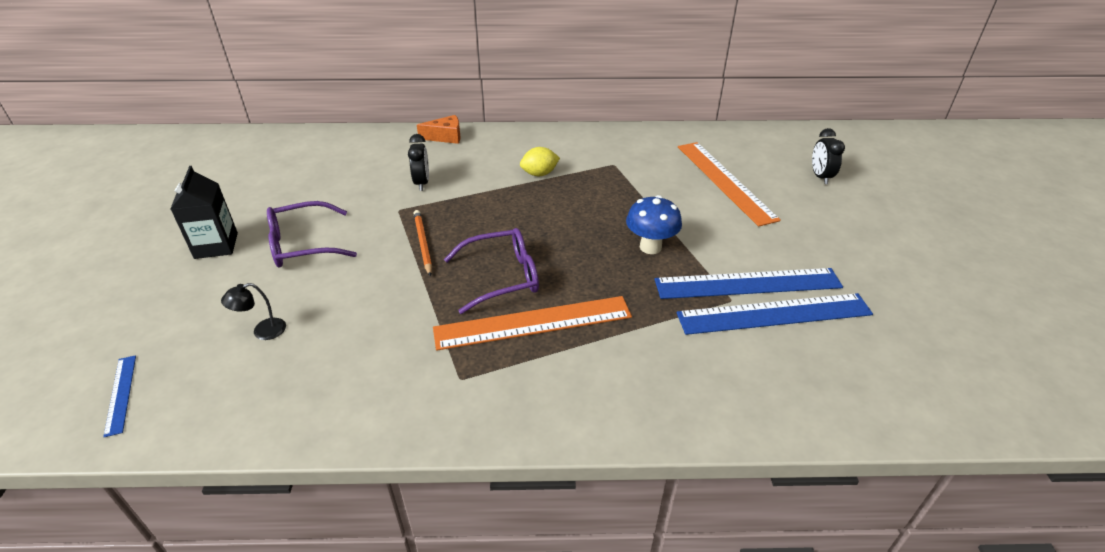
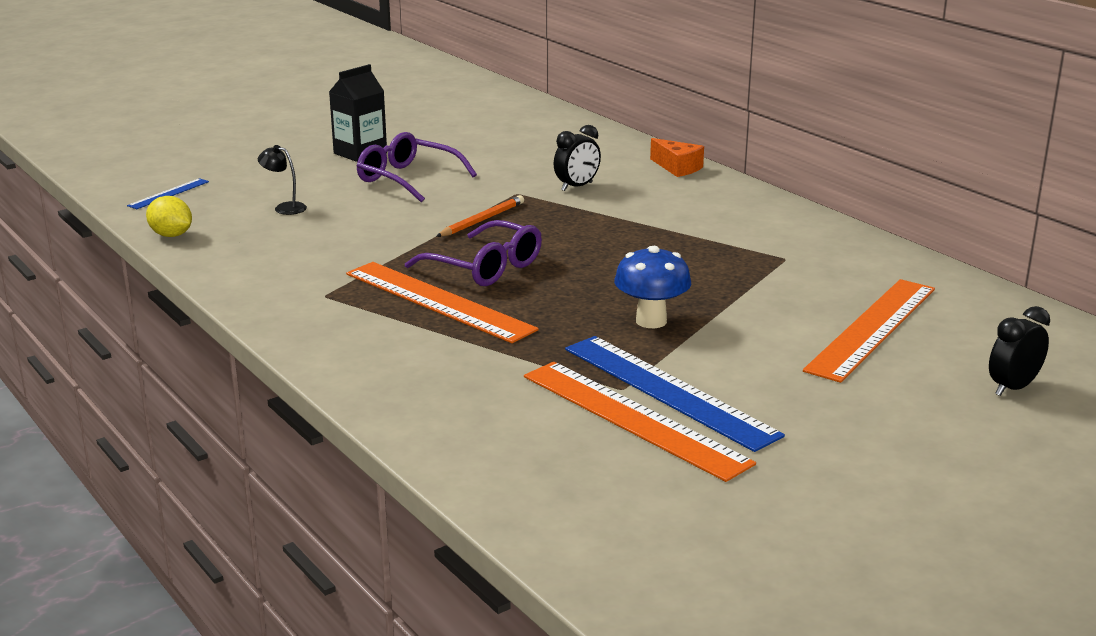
camera: 55 degrees right, 15 degrees down
(539, 174) = (692, 229): yellow lemon -> yellow lemon (171, 235)
(774, 314) = (633, 418): blue ruler -> orange ruler

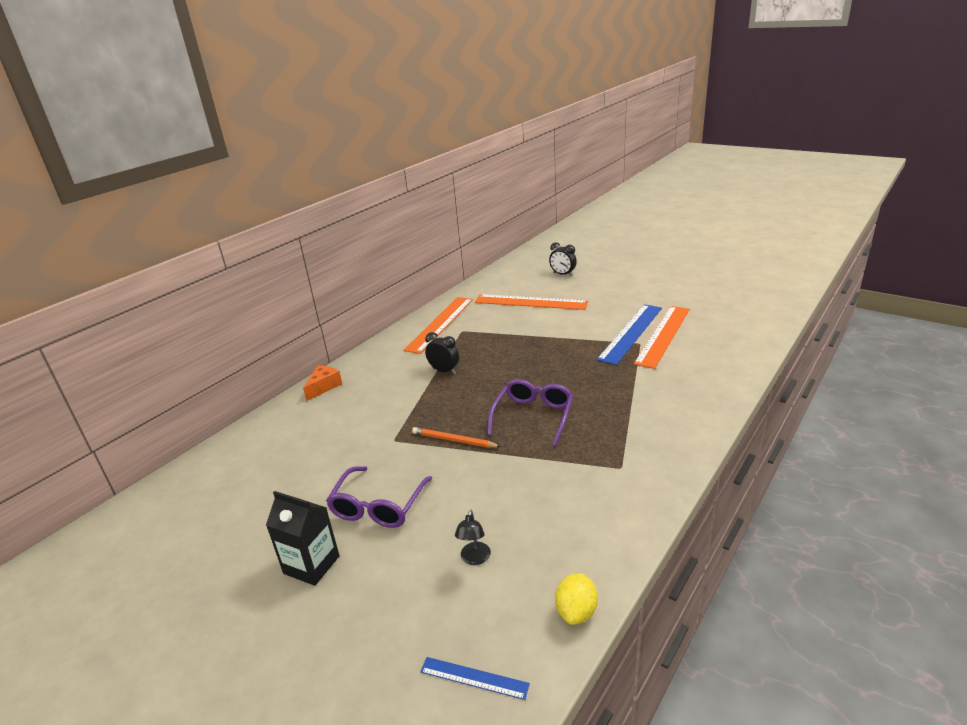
camera: 105 degrees left, 5 degrees up
(438, 301) = (593, 419): orange ruler -> orange ruler (440, 324)
(577, 187) = (372, 417): black clock -> black clock (444, 371)
(651, 321) = (564, 350): blue mushroom -> none

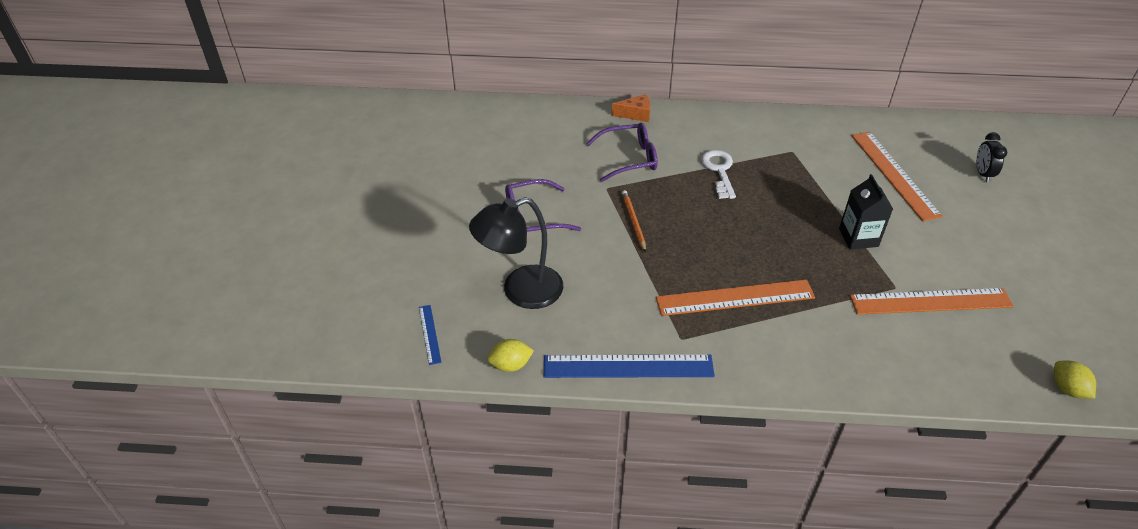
camera: 55 degrees right, 15 degrees up
(311, 565) = (462, 214): black carton -> black carton (858, 237)
(440, 324) = (790, 131): orange ruler -> orange ruler (735, 298)
(444, 371) = (719, 171): black clock -> white key
(474, 559) = (521, 291): black lamp -> black lamp, size x2.46
(533, 416) = (704, 256): purple glasses -> purple glasses (629, 158)
(631, 333) = (910, 274): blue ruler -> blue ruler (628, 366)
(770, 319) = (1067, 389): none -> yellow lemon

